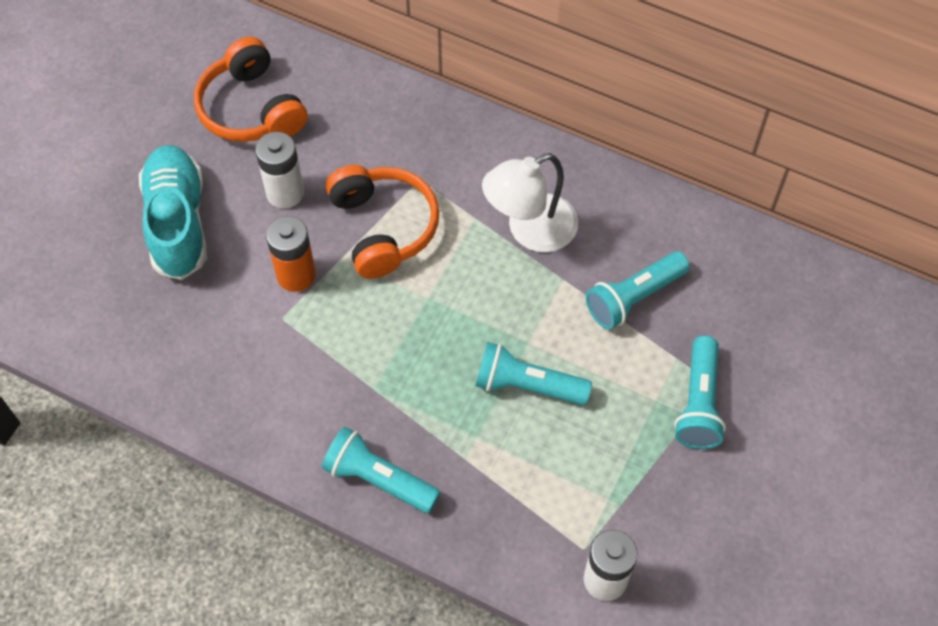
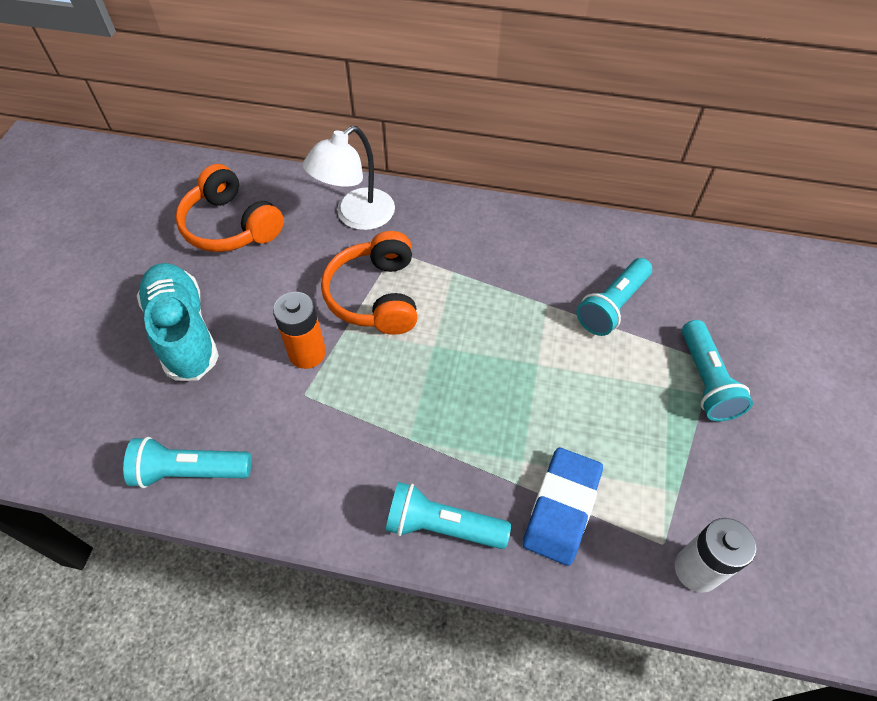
camera: 15 degrees left, 5 degrees down
(285, 193) = (278, 286): white battery -> none
(383, 227) = (375, 296): orange headphones -> orange headphones turned 150 degrees counterclockwise
(498, 491) = (561, 508): none -> blue eraser
(527, 385) = (551, 402): turquoise flashlight -> turquoise flashlight (190, 471)
(530, 230) = (503, 271): white lamp -> white lamp (356, 216)

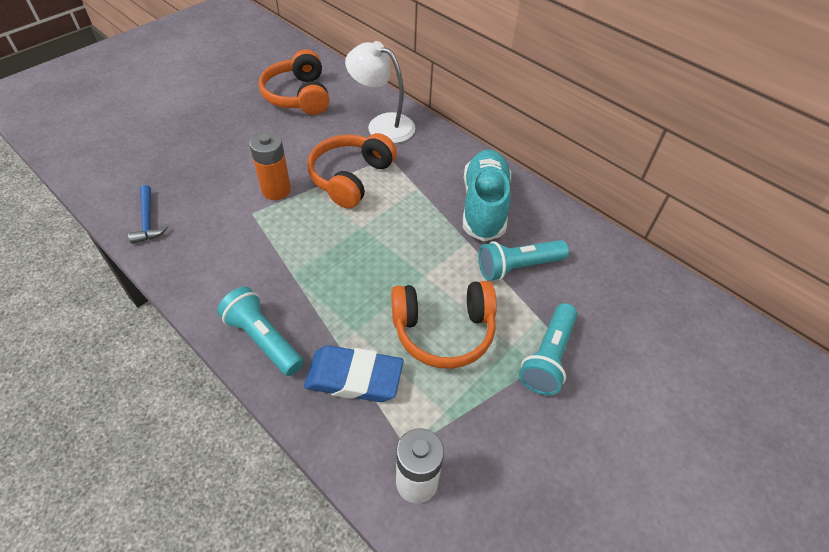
camera: 30 degrees right, 5 degrees down
(183, 332) = (216, 142): turquoise shoe -> turquoise shoe (484, 206)
(190, 471) = (148, 220): turquoise flashlight -> blue hammer
(356, 216) = (382, 125): white lamp -> white lamp turned 45 degrees clockwise
(561, 508) = (354, 377): blue eraser -> blue eraser turned 45 degrees clockwise
(601, 410) = (443, 331): none -> orange headphones

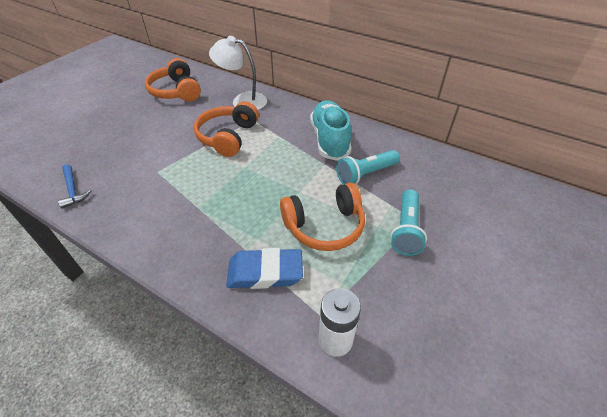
camera: 10 degrees left, 5 degrees down
(263, 339) = (185, 258): turquoise flashlight -> none
(276, 190) = (173, 153): orange battery -> none

